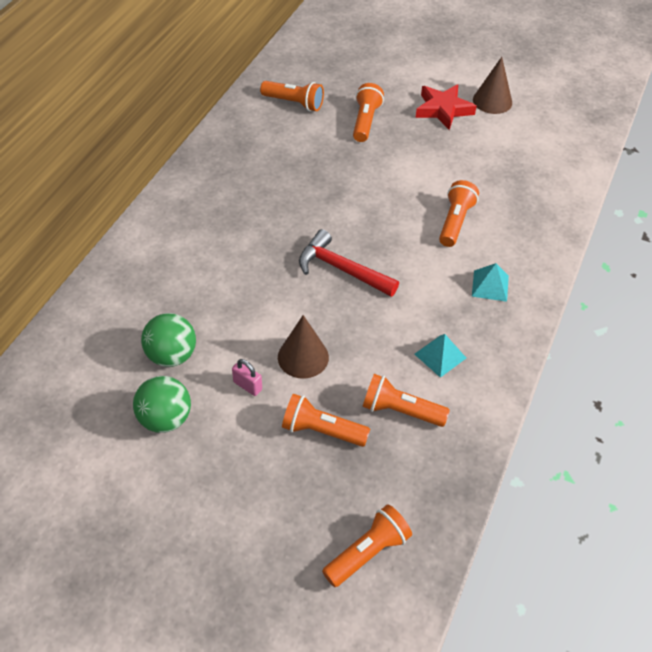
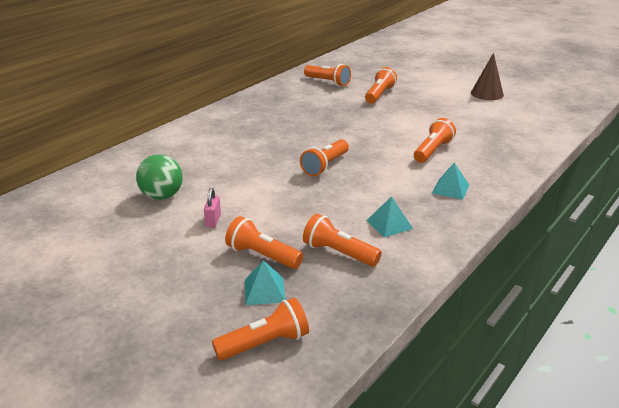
camera: 15 degrees right, 20 degrees down
(165, 419) = (135, 231): green ball -> none
(247, 386) = (213, 220): pink padlock -> pink padlock turned 45 degrees clockwise
(303, 357) = (268, 210): brown cone -> none
(342, 269) = (325, 166): red hammer -> orange flashlight
(342, 481) = (264, 290): none -> turquoise pyramid
(443, 110) = (444, 94): red star -> none

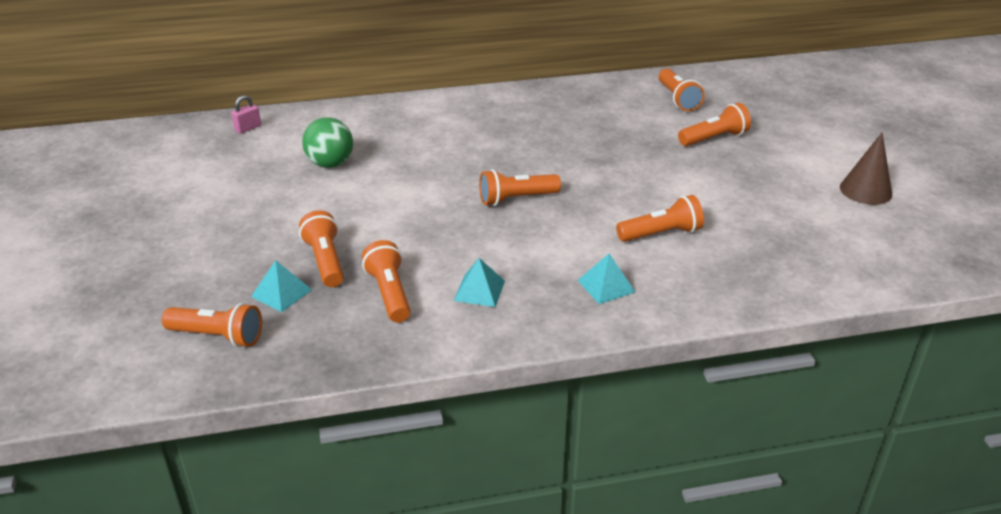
camera: 40 degrees right, 5 degrees up
(213, 220) = (336, 208): pink padlock -> pink padlock (248, 128)

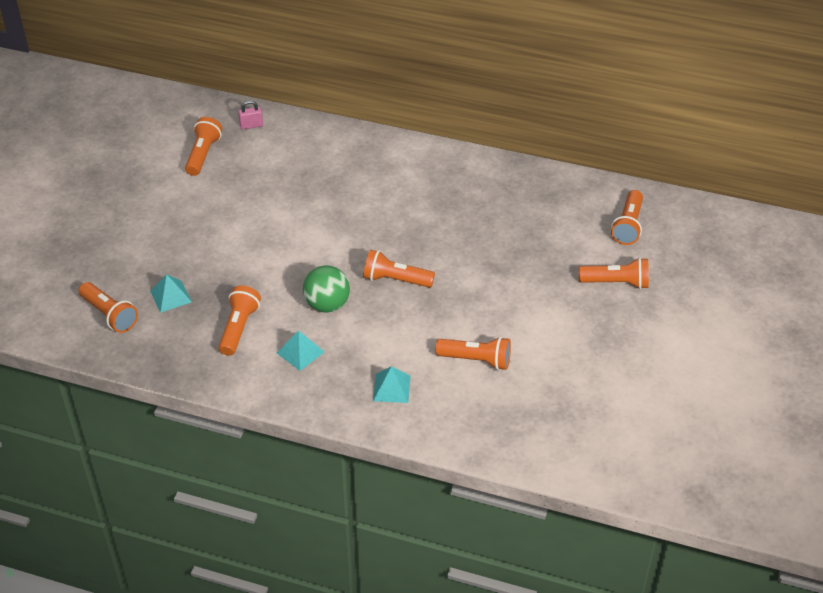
camera: 30 degrees right, 10 degrees up
(325, 261) = (217, 281): orange flashlight -> orange flashlight (203, 154)
(330, 164) = (285, 188): green ball -> green ball (327, 304)
(865, 190) = (691, 391): brown cone -> none

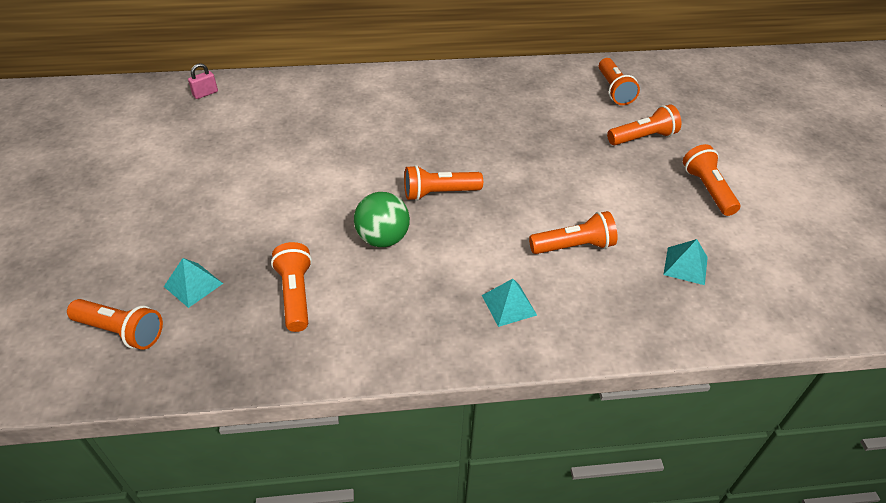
camera: 25 degrees left, 0 degrees up
(203, 154) = (165, 131): orange flashlight -> orange flashlight (707, 189)
(300, 352) = (383, 299): turquoise pyramid -> turquoise pyramid (685, 265)

